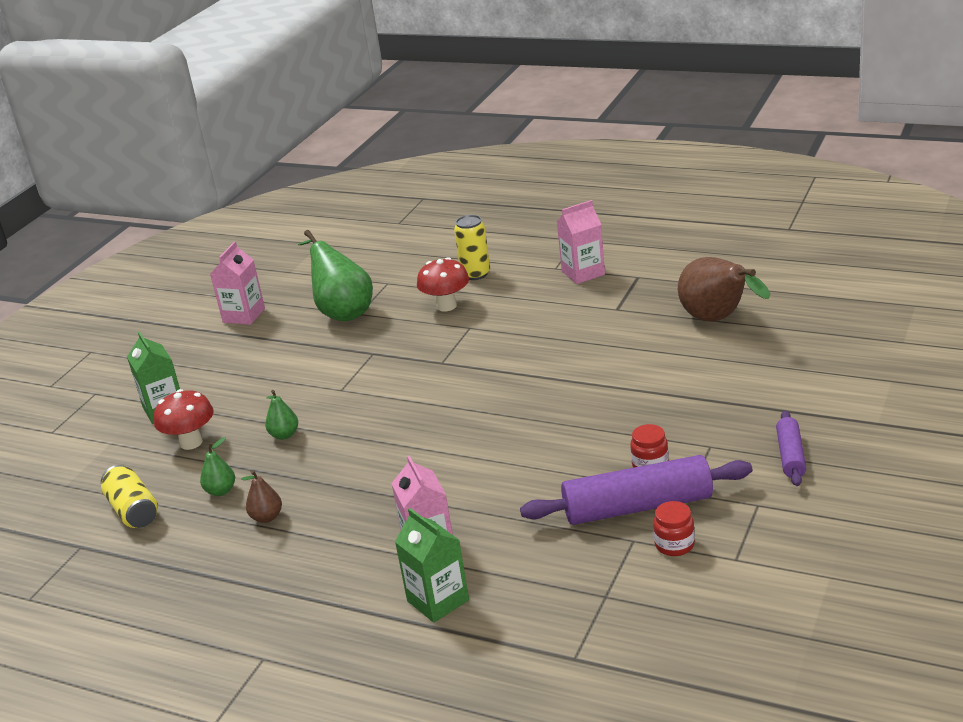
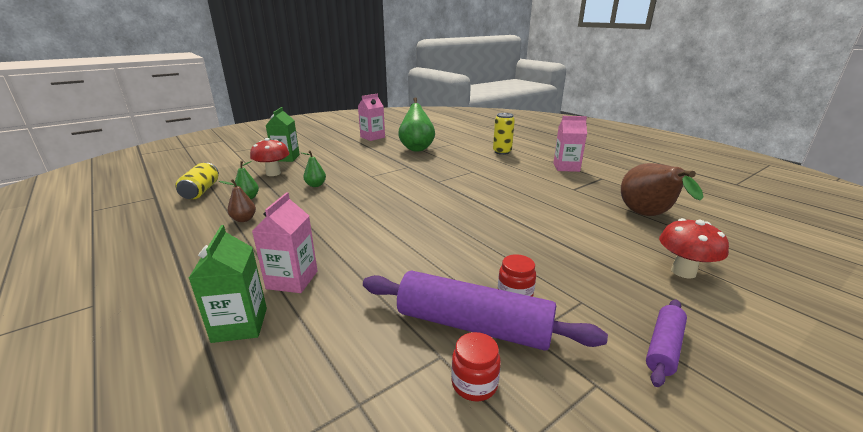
camera: 25 degrees right, 5 degrees down
(446, 306) = (471, 159): red mushroom -> red mushroom (683, 271)

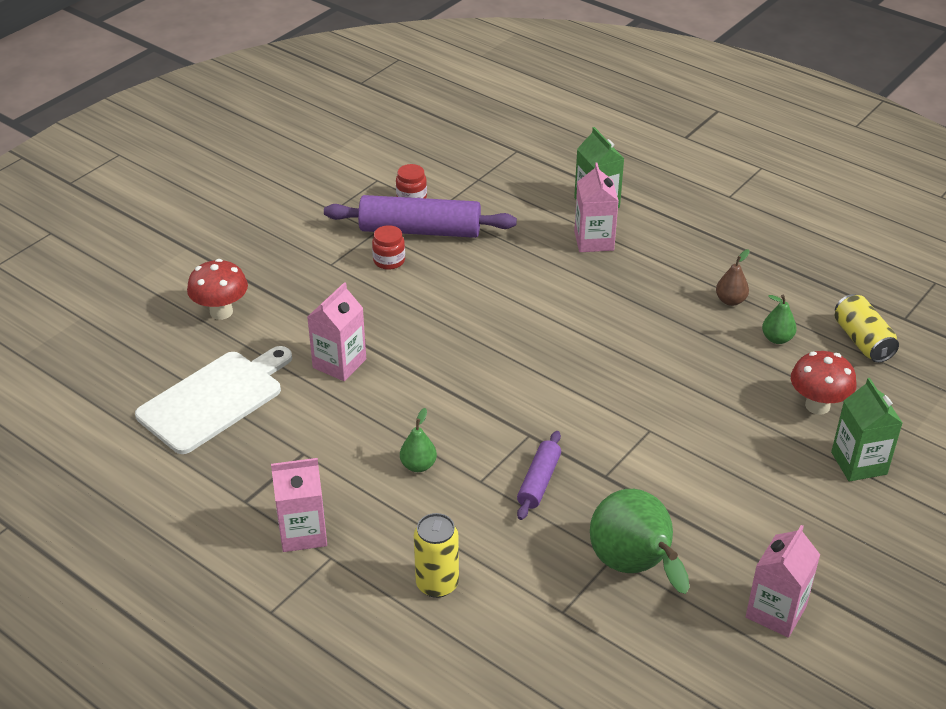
camera: 165 degrees right, 15 degrees up
(315, 185) = (714, 386): green pear -> green pear (418, 465)
(557, 223) = (339, 363): none -> pink carton
(647, 216) = (214, 399): brown pear -> white cutting board
(664, 347) = (277, 239): purple rolling pin -> purple rolling pin (539, 481)

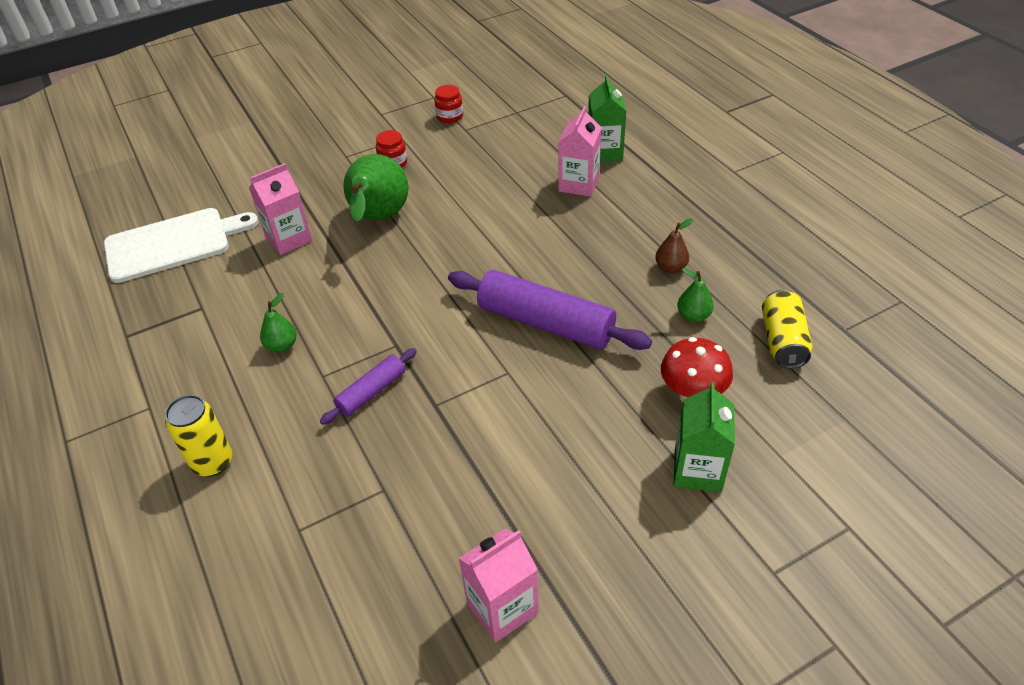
camera: 25 degrees right, 5 degrees up
(221, 312) = (235, 175): red mushroom -> none
(303, 532) = (146, 378): pink carton -> none
(420, 231) = (436, 144): purple rolling pin -> purple rolling pin (545, 323)
(634, 568) = (395, 508): green pear -> green pear (378, 219)

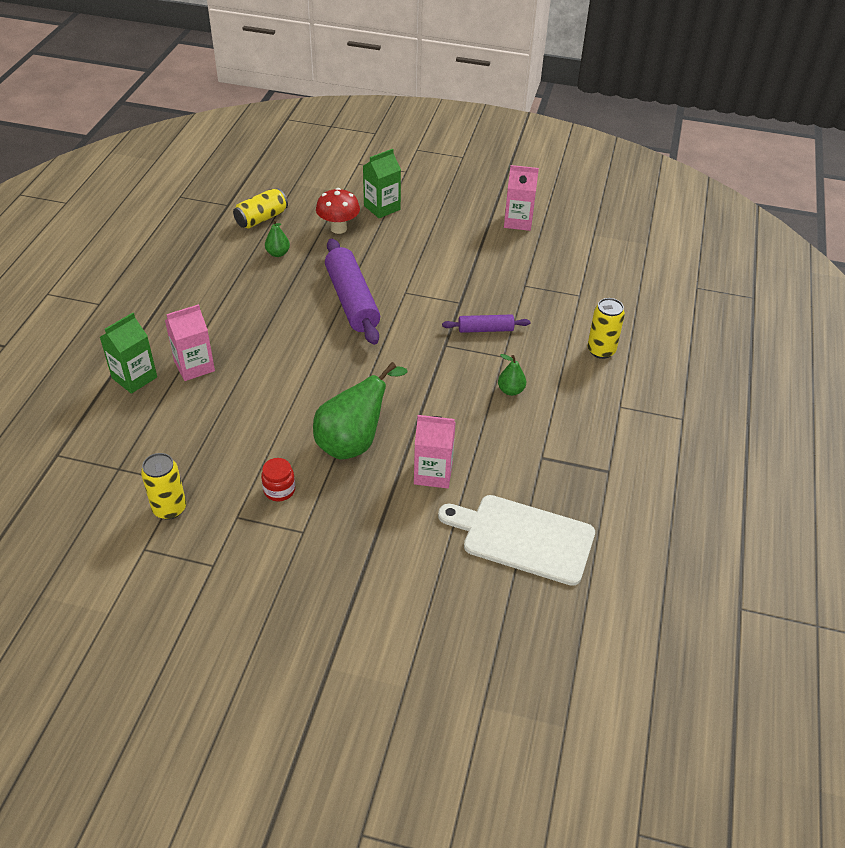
camera: 140 degrees left, 0 degrees up
(449, 116) = (169, 508): red jar -> yellow can
(670, 267) = (243, 280): brown pear -> none

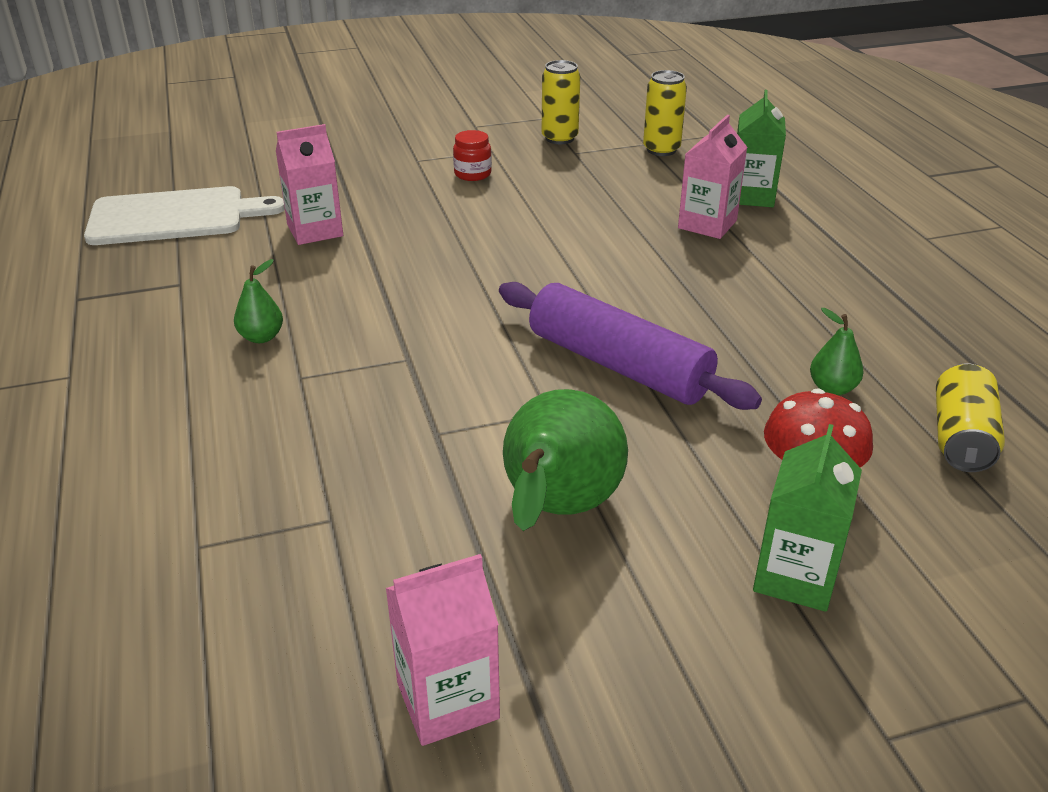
camera: 150 degrees right, 10 degrees down
(354, 442) = (434, 225): green pear -> green pear (557, 511)
(485, 329) = (357, 405): purple rolling pin -> none
(601, 350) = (120, 448): yellow can -> yellow can (661, 150)

